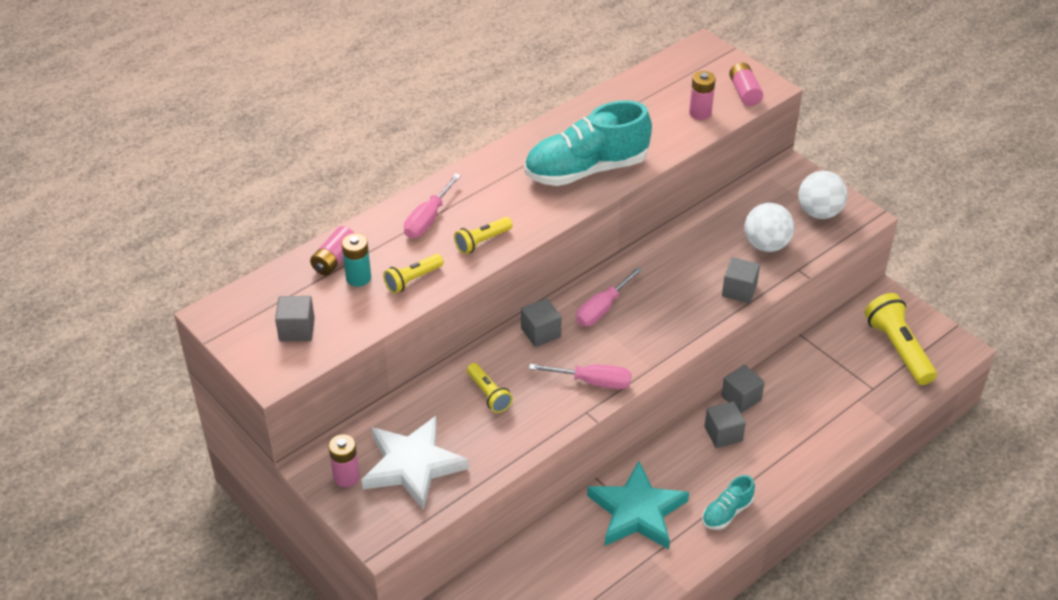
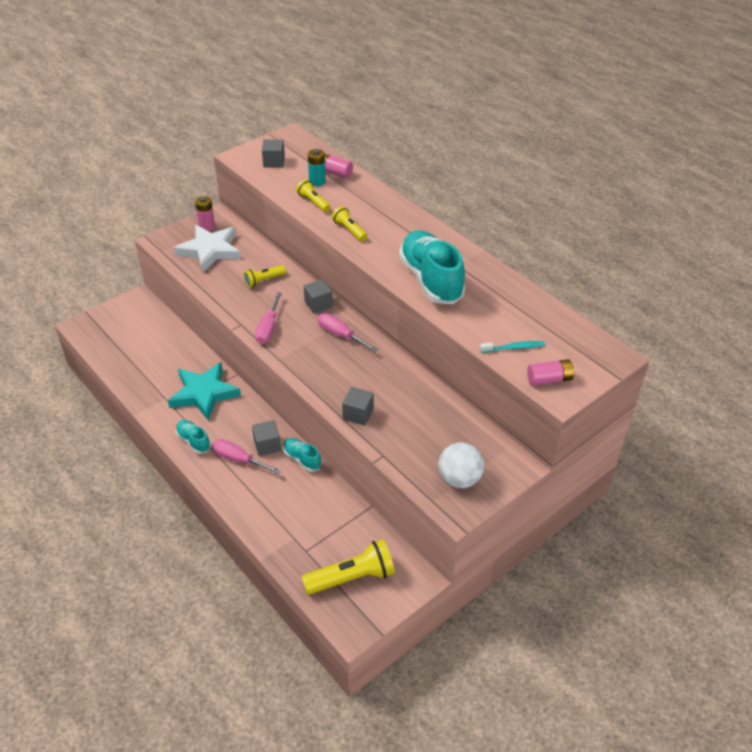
camera: 90 degrees right, 0 degrees up
(428, 219) = (373, 207): pink screwdriver -> pink screwdriver (239, 460)
(700, 113) = (513, 348): pink battery -> turquoise toothbrush
(741, 398) = (302, 459): grey cube -> turquoise shoe
(766, 245) = (413, 437): white ball -> none

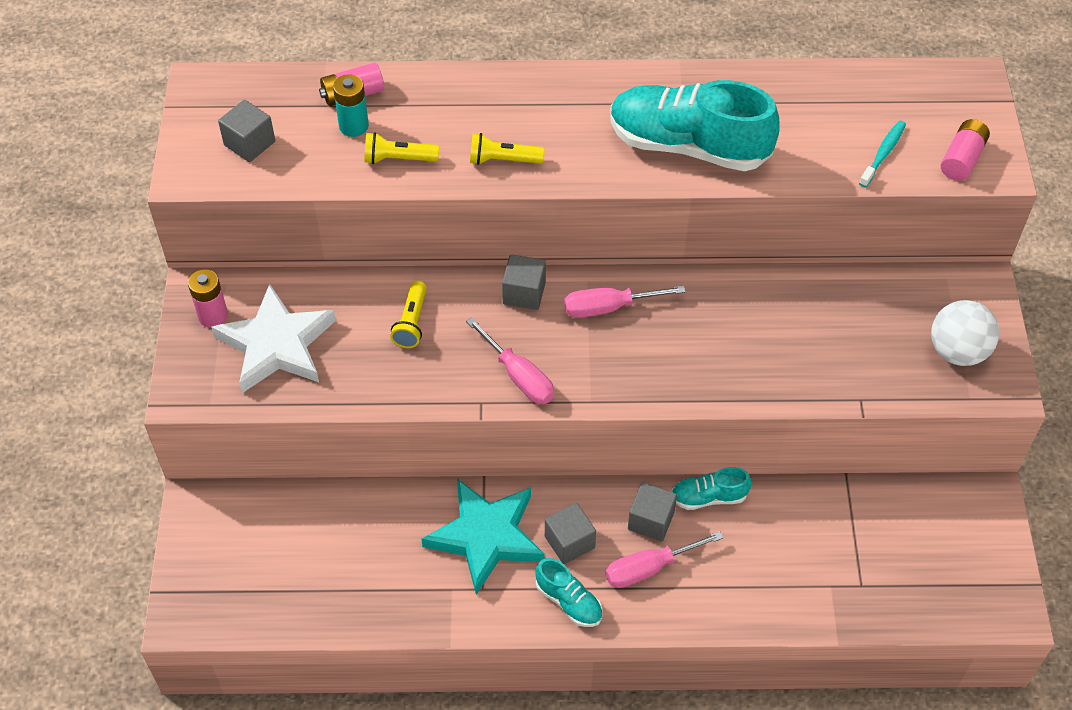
camera: 50 degrees left, 10 degrees up
(193, 441) = (569, 601): turquoise shoe -> turquoise shoe turned 135 degrees counterclockwise
(352, 577) = (938, 562): yellow flashlight -> none
(358, 414) = (770, 380): grey cube -> grey cube (569, 542)

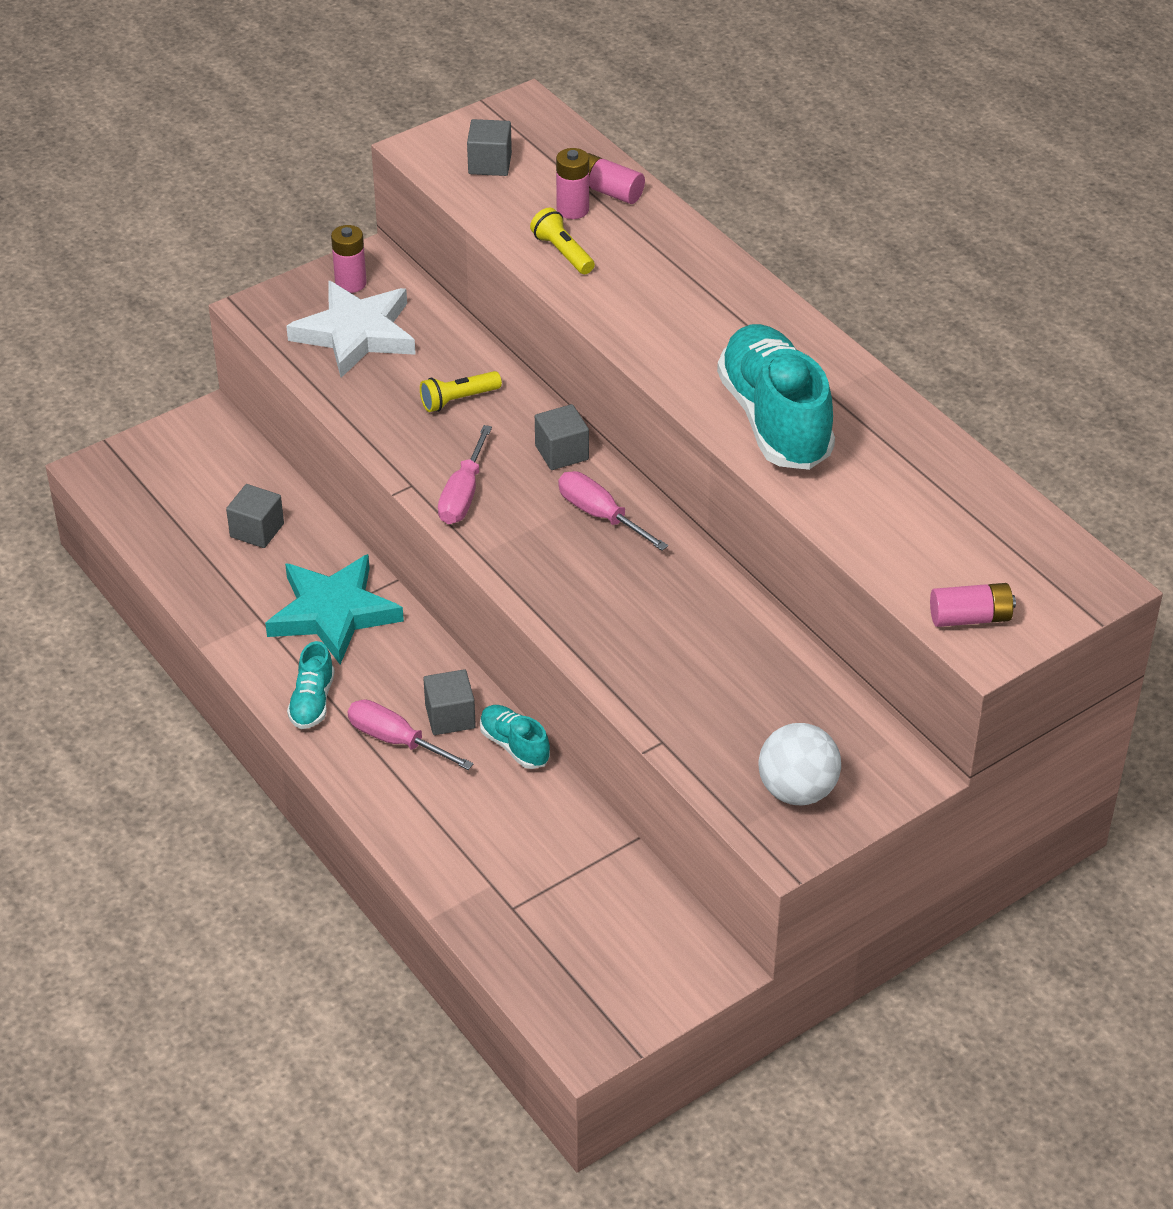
camera: 55 degrees right, 10 degrees down
(354, 126) = (572, 209): turquoise battery -> pink battery
(503, 160) = (628, 313): yellow flashlight -> none
(569, 542) = (376, 671): grey cube -> grey cube (257, 530)
(883, 154) = (913, 557): turquoise toothbrush -> none

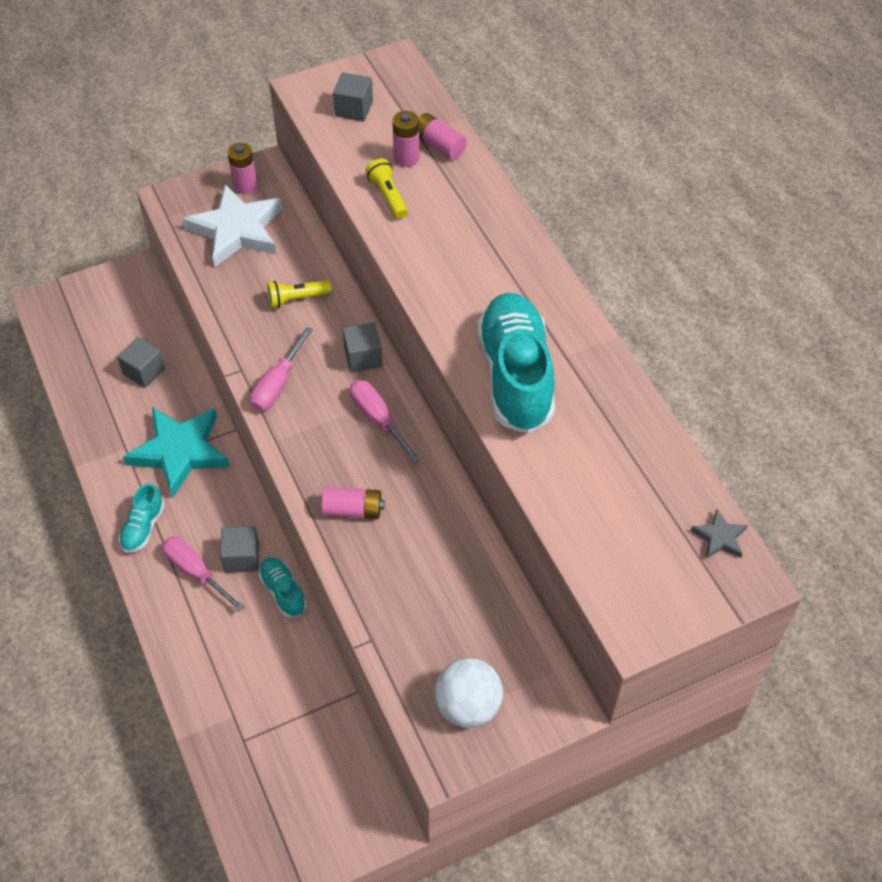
camera: 10 degrees right, 10 degrees up
(970, 618) = (630, 597): pink battery -> pink battery (353, 510)
(1056, 548) = (719, 537): none -> grey star

